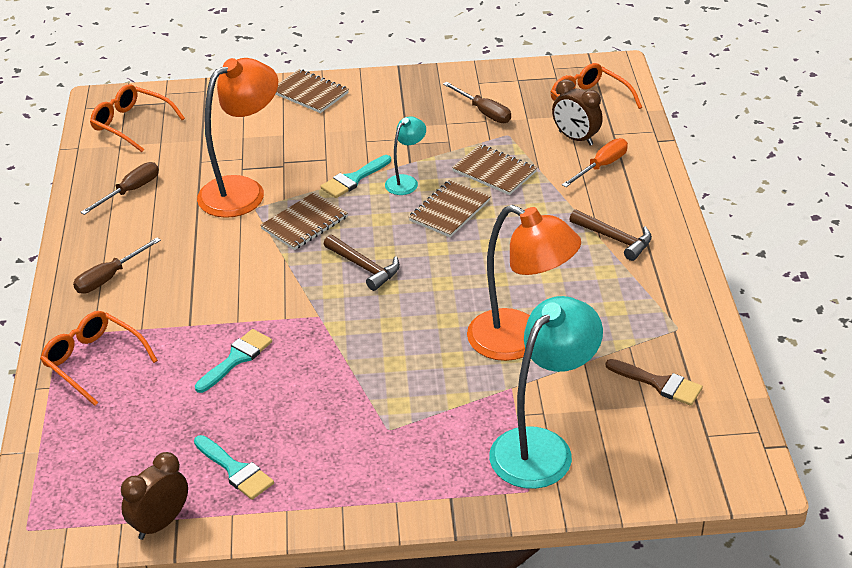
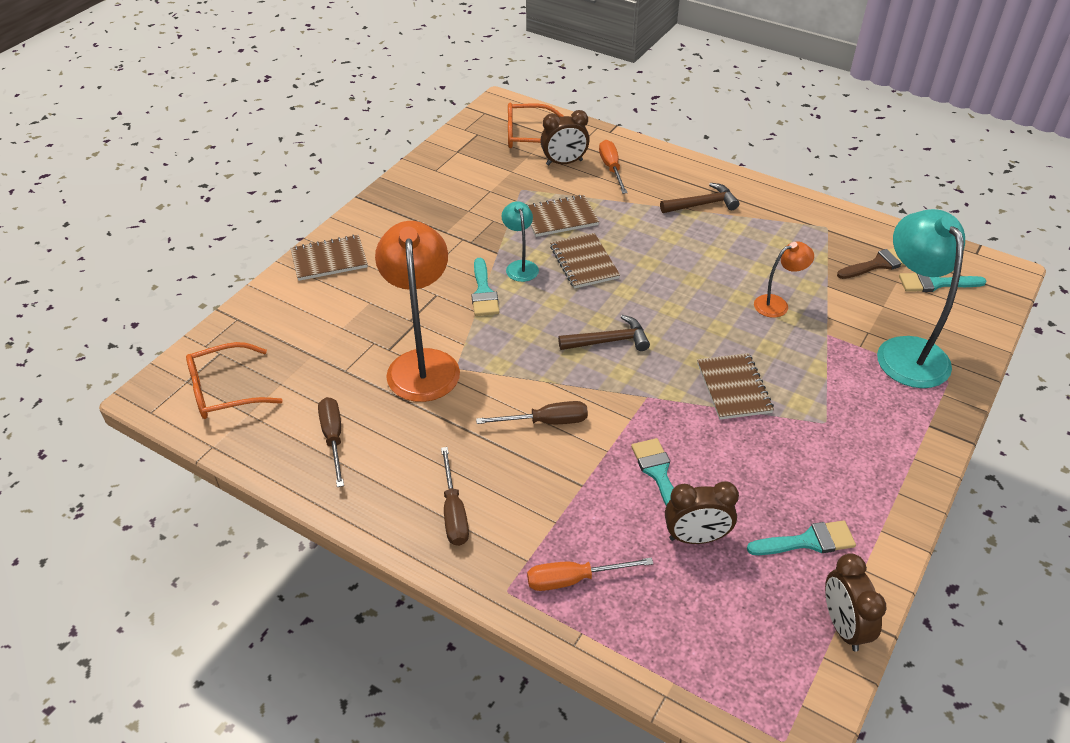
camera: 55 degrees left, 5 degrees up
(94, 362) = (574, 579): orange glasses -> orange screwdriver
(186, 406) = (696, 538): none -> brown clock
(304, 223) = (512, 347): brown notebook -> brown notebook (733, 388)
(484, 112) = (478, 186): brown screwdriver -> brown screwdriver (546, 422)
(520, 341) = (777, 304): orange lamp -> orange lamp, size x0.50
(673, 433) = (935, 283): none -> turquoise brush

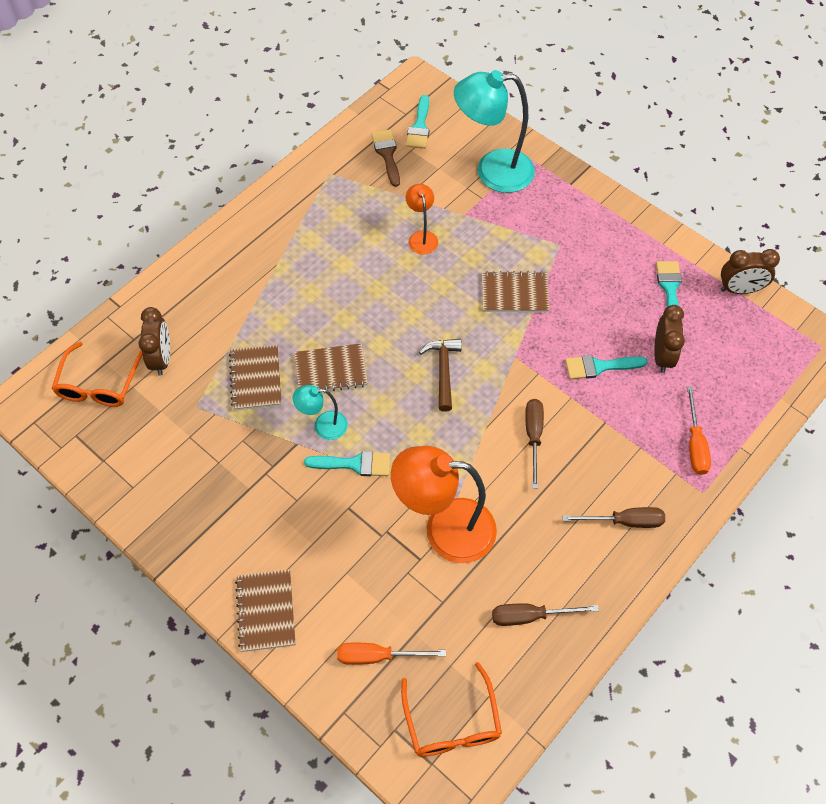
camera: 80 degrees left, 15 degrees up
(611, 168) = (187, 318): orange screwdriver -> orange screwdriver (377, 656)
(702, 204) = (269, 255): brown hammer -> none

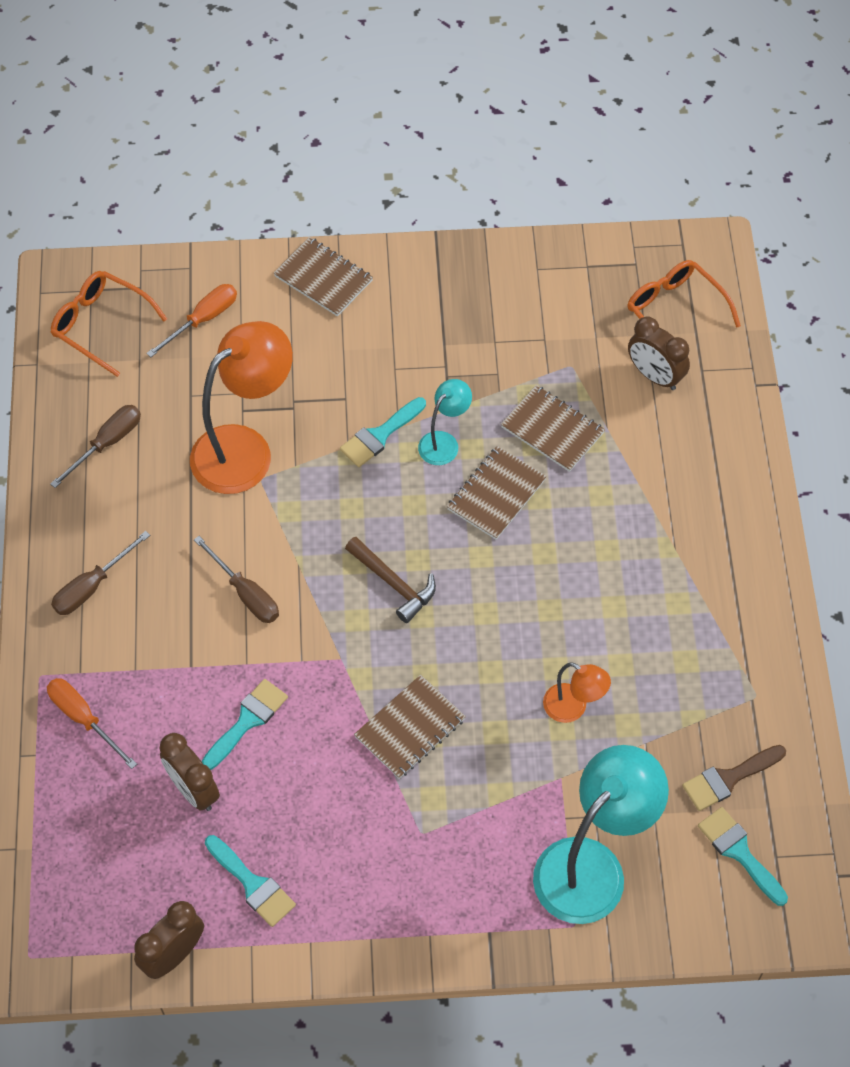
camera: 135 degrees right, 0 degrees up
(387, 154) = (728, 779): brown brush -> brown brush turned 120 degrees clockwise

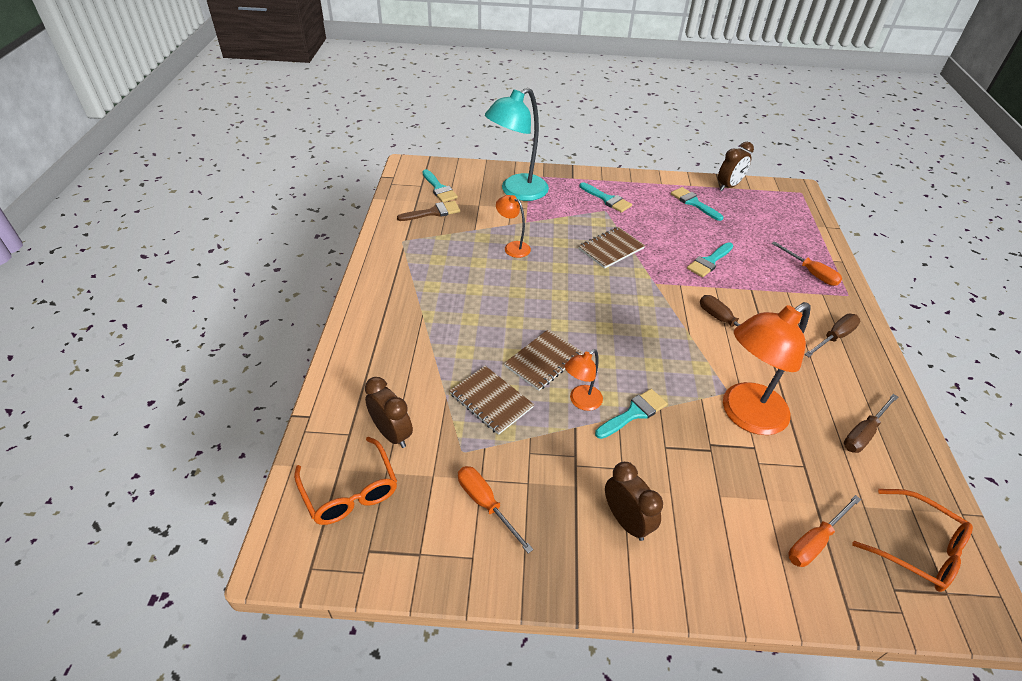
camera: 175 degrees left, 15 degrees down
(193, 790) = (734, 238): brown clock -> brown clock (626, 521)
(323, 278) = (699, 575): brown notebook -> none
(394, 584) = (621, 316): brown hammer -> none
(418, 869) = (607, 199): none -> turquoise brush
(444, 442) = (581, 402): turquoise lamp -> orange lamp
(534, 316) = (486, 504): none -> orange screwdriver

